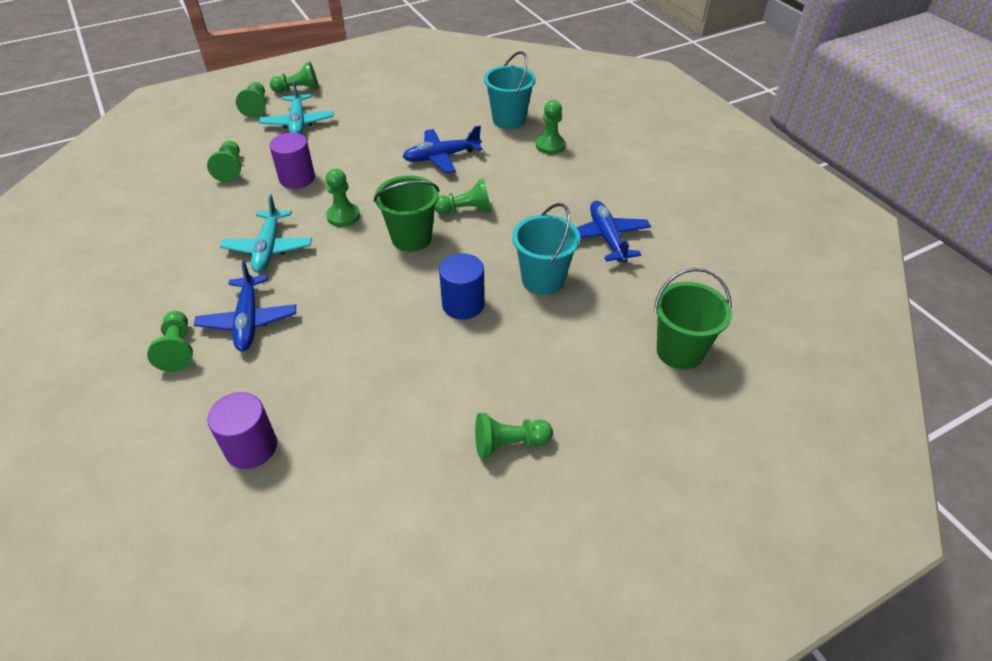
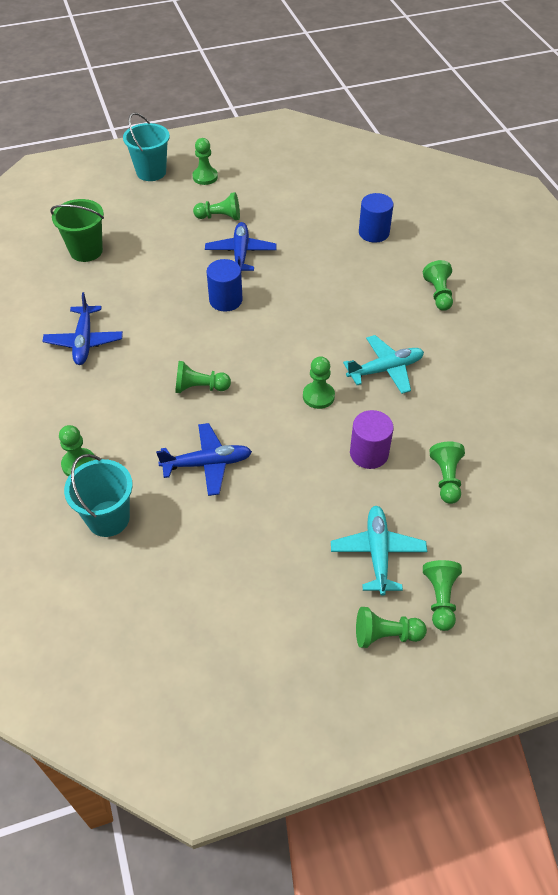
camera: 170 degrees left, 5 degrees up
(248, 321) = (391, 308): blue plane -> blue plane (240, 253)
(251, 447) = (374, 233): purple cylinder -> blue cylinder
(269, 248) = (385, 369): turquoise plane -> turquoise plane turned 60 degrees clockwise
(411, 238) = (256, 363): green bucket -> none
(543, 280) = (157, 311): turquoise bucket -> turquoise bucket (151, 172)
(566, 543) = (205, 177): none -> green pawn

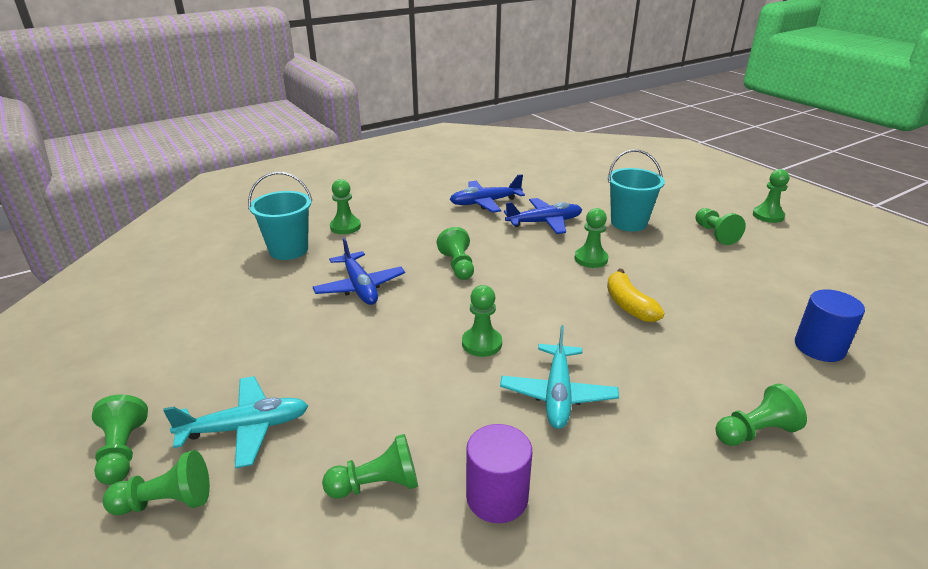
camera: 75 degrees right, 20 degrees down
(86, 251) = (596, 182): green bucket -> none
(151, 172) = (737, 189): turquoise bucket -> turquoise bucket (628, 223)
(225, 300) = (591, 259): blue cylinder -> green pawn
(240, 253) = (671, 255): blue plane -> blue plane (544, 222)
(299, 301) = (629, 305): none -> yellow banana
(369, 453) = (403, 399): purple cylinder -> purple cylinder (497, 497)
(385, 369) = (558, 394): turquoise plane -> turquoise plane turned 45 degrees clockwise

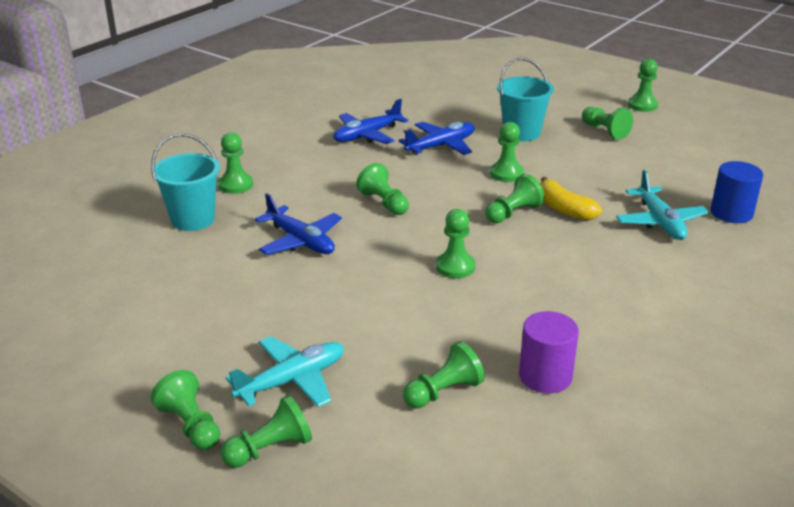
camera: 20 degrees left, 0 degrees up
(558, 394) = (546, 293): turquoise plane -> turquoise plane (660, 222)
(755, 432) = (711, 286): green pawn -> green pawn (513, 213)

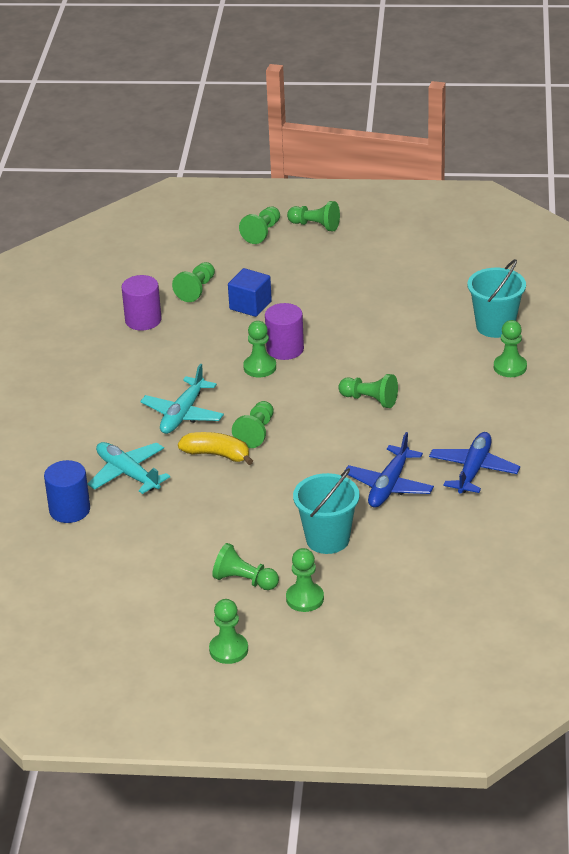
camera: 150 degrees right, 5 degrees up
(292, 380) = (288, 263): turquoise plane -> turquoise plane (183, 414)
(301, 241) = (393, 342): blue plane -> none
(397, 340) = (250, 305): none -> blue cube
(411, 275) = (285, 349): none -> purple cylinder
(506, 174) = (297, 475): green pawn -> green pawn (305, 598)

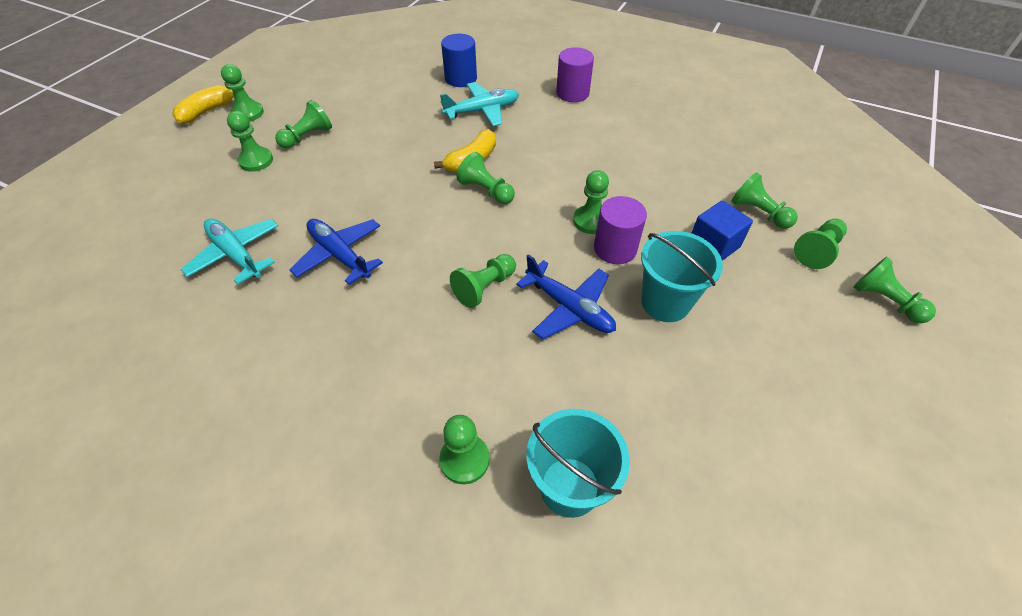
camera: 110 degrees right, 15 degrees up
(143, 320) = (710, 165): purple cylinder -> purple cylinder (572, 93)
(183, 414) = (543, 155): turquoise plane -> turquoise plane (236, 255)
(244, 686) = (207, 111): none -> yellow banana
(315, 226) = (901, 362): green pawn -> green pawn (817, 251)
(327, 539) = (308, 192): turquoise bucket -> turquoise bucket (665, 302)
(473, 470) = (305, 332): blue plane -> blue plane (569, 308)

